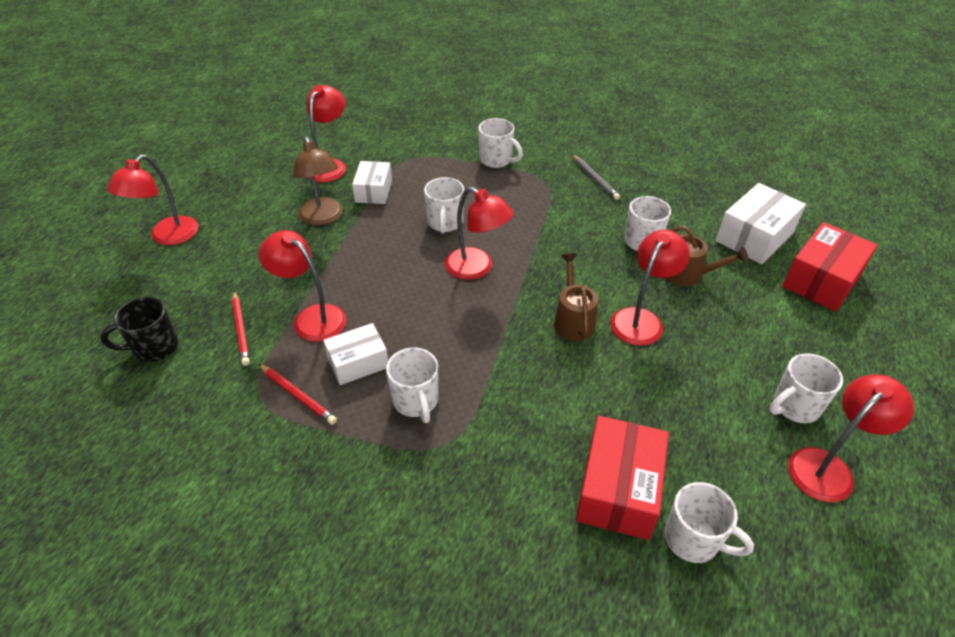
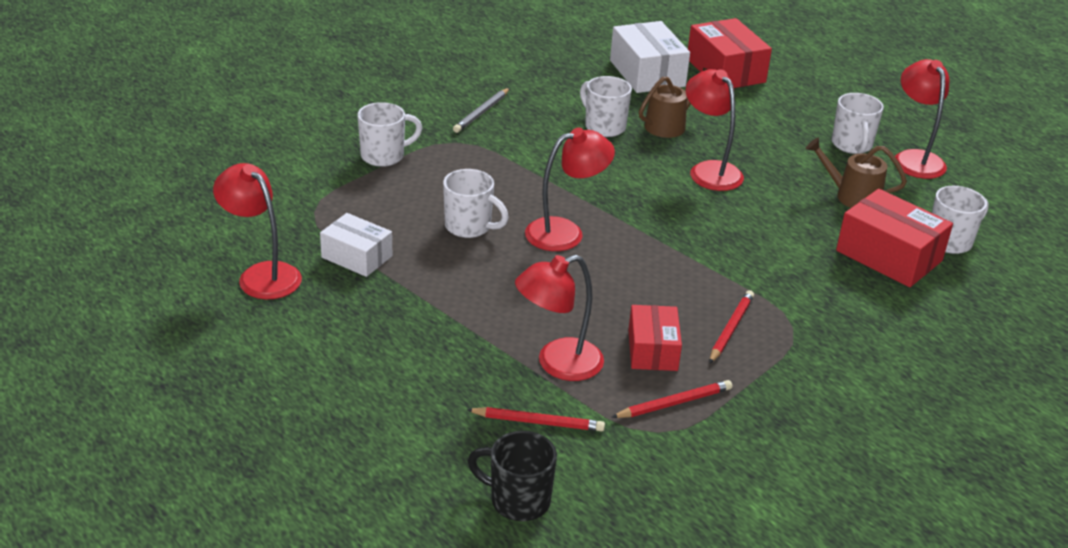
camera: 65 degrees left, 10 degrees down
(154, 347) = (518, 501): black mug -> black mug turned 105 degrees clockwise
(167, 237) = (289, 451): red lamp -> none
(323, 218) = (375, 309): brown lamp -> none
(358, 363) = (652, 350): white box -> red box
(416, 401) = (730, 329): white mug -> red pencil
(573, 320) = (684, 205): brown watering can -> brown watering can (852, 196)
(595, 179) = (481, 113): grey pencil -> grey pencil turned 120 degrees clockwise

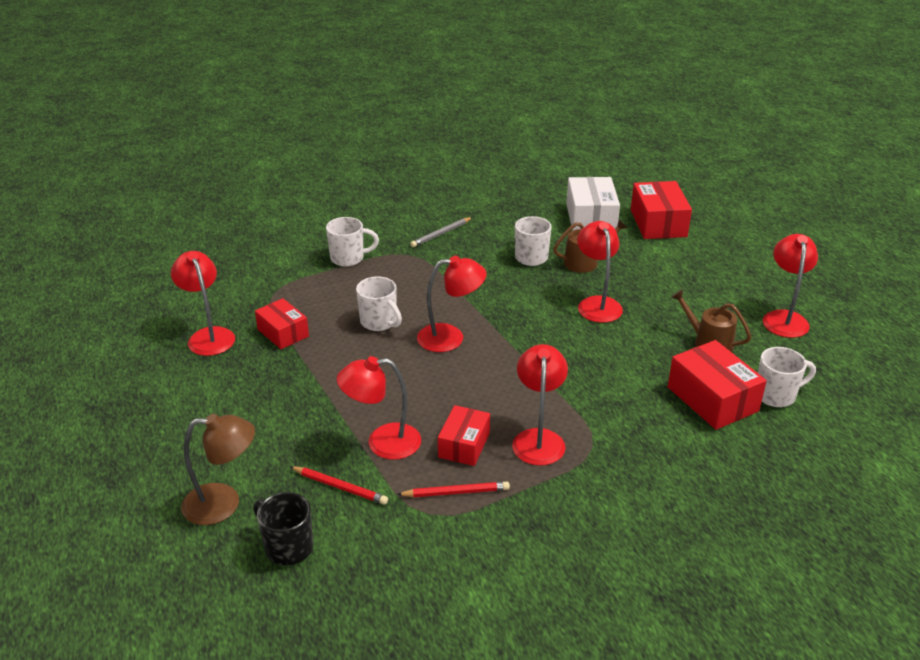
camera: 20 degrees right, 0 degrees up
(357, 257) = (283, 333): white box -> red box
(409, 467) = (223, 503): none -> brown lamp
(730, 329) = (538, 438): red pencil -> red lamp
(852, 145) = (733, 299): white mug -> none

